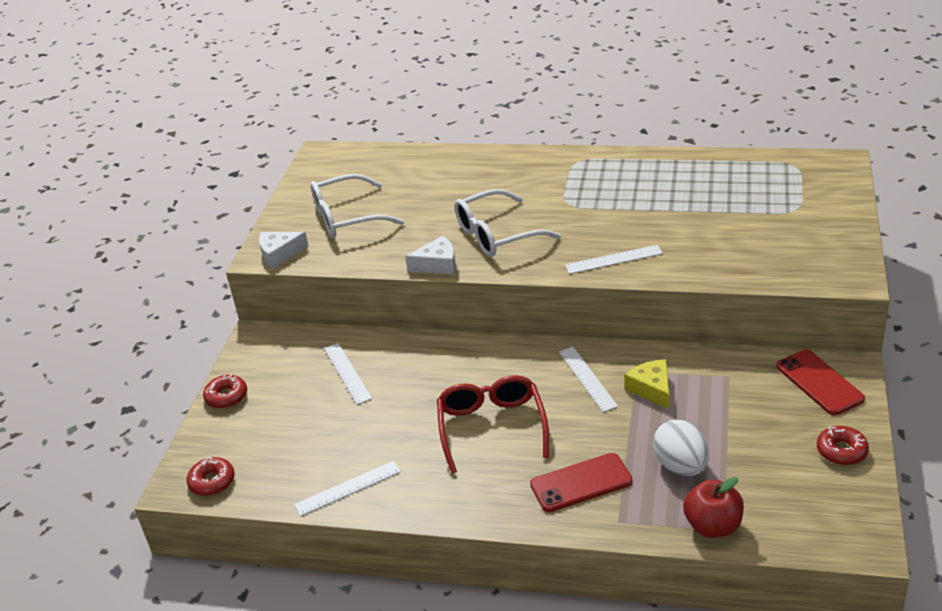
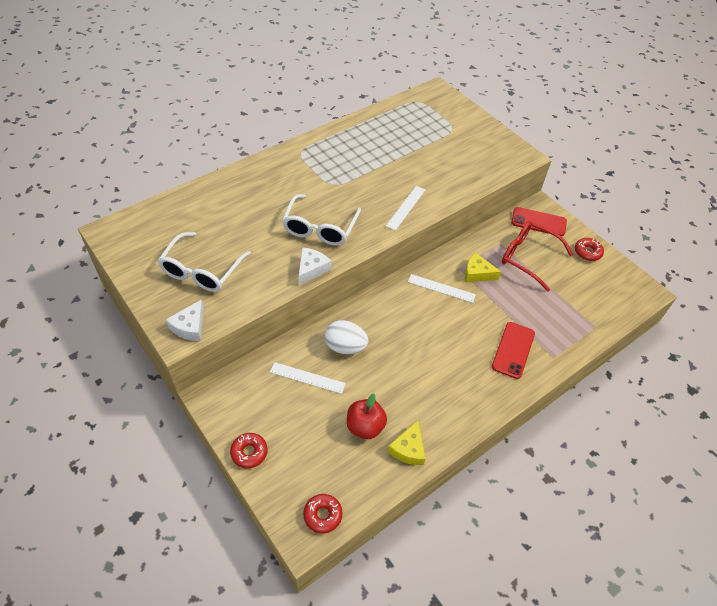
camera: 55 degrees left, 15 degrees up
(348, 488) = (408, 449): white ruler -> yellow cheese
(492, 428) = (433, 352): red glasses -> red glasses (529, 258)
(681, 466) = (541, 307): white egg -> white egg (345, 347)
(713, 526) = (590, 328): red apple -> red apple (365, 426)

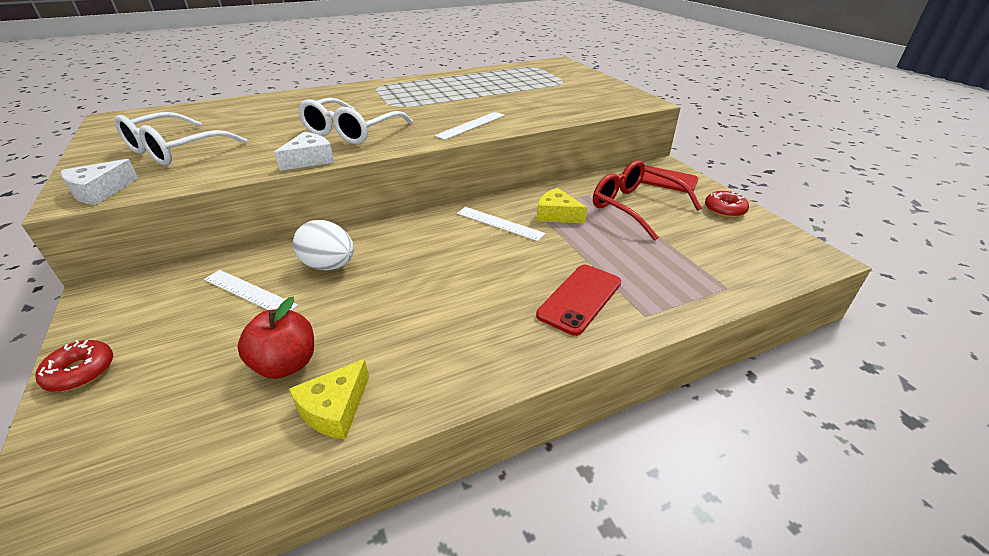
camera: 15 degrees right, 15 degrees down
(322, 515) = (102, 495): red donut -> none

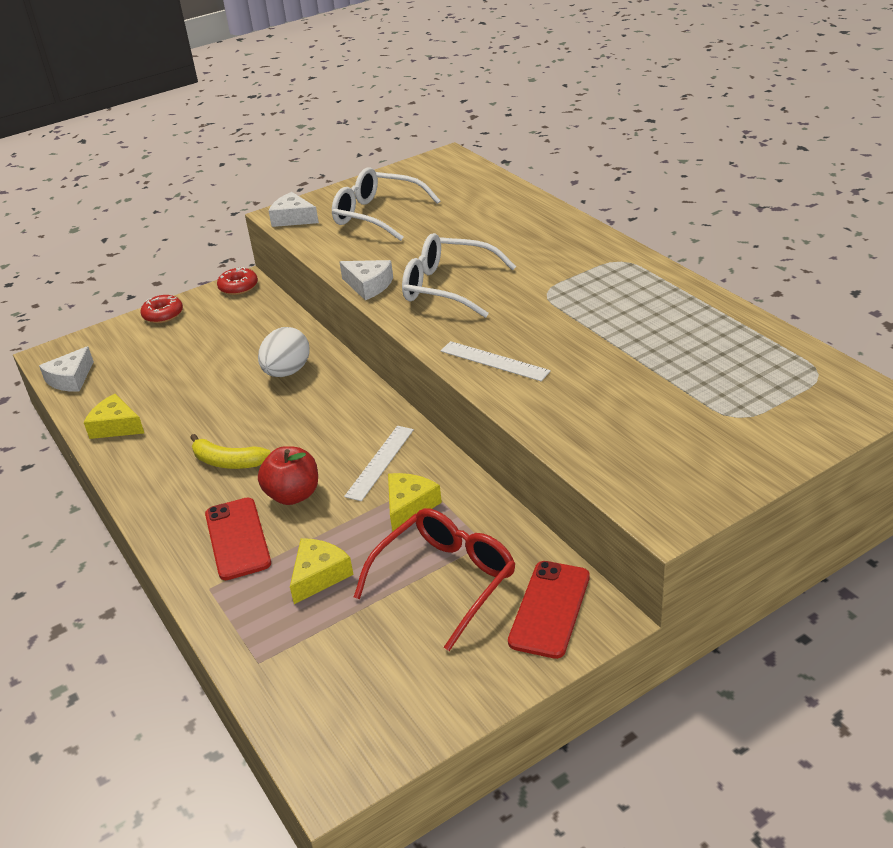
camera: 85 degrees right, 0 degrees up
(153, 484) = (71, 379): none -> white cheese
(249, 292) = (247, 345): white ruler -> none
(286, 364) = (161, 391): red apple -> red apple (293, 495)
(461, 305) = (228, 462): none -> yellow banana
(580, 299) = (237, 539): red phone -> red phone turned 45 degrees clockwise
(629, 256) = (319, 575): none -> yellow cheese
(724, 210) = (458, 683): red donut -> red donut (238, 287)

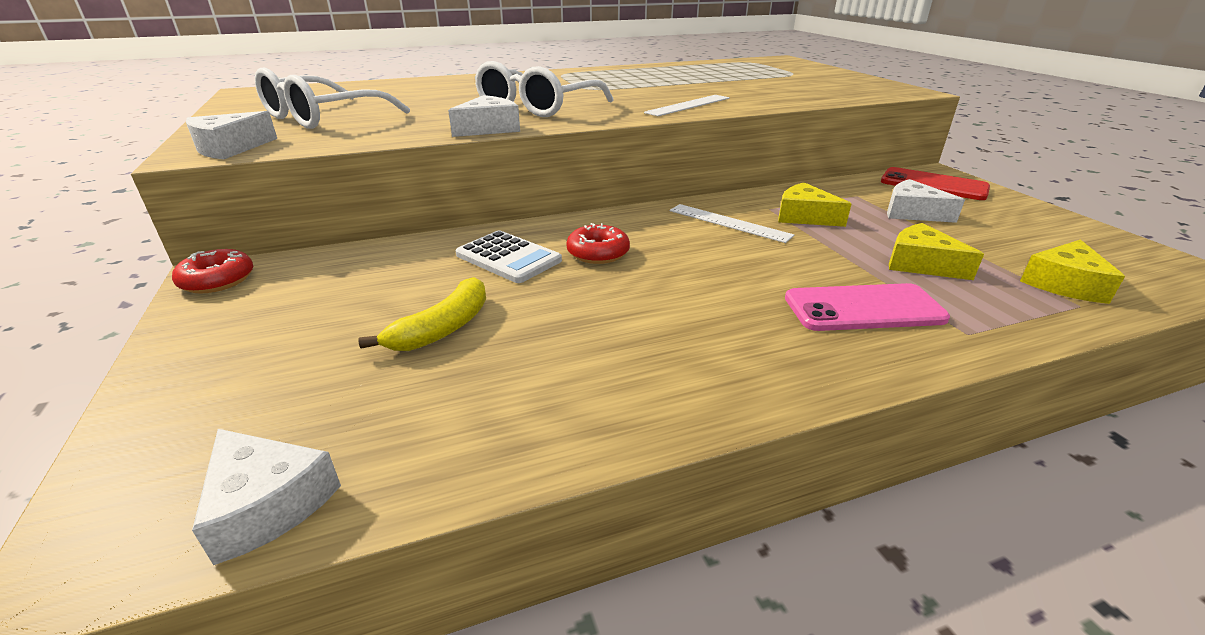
camera: 80 degrees left, 5 degrees down
(116, 426) = (529, 423): yellow cheese -> yellow cheese (1064, 284)
(163, 314) = (182, 358): red donut -> red donut (598, 253)
(228, 462) = (694, 308): yellow banana -> yellow banana (442, 328)
(237, 539) = (863, 309): red phone -> pink phone
(287, 372) = (508, 258): white egg -> white calculator
(293, 495) = (777, 269): red apple -> none
(444, 581) = (912, 213): red glasses -> white cheese

